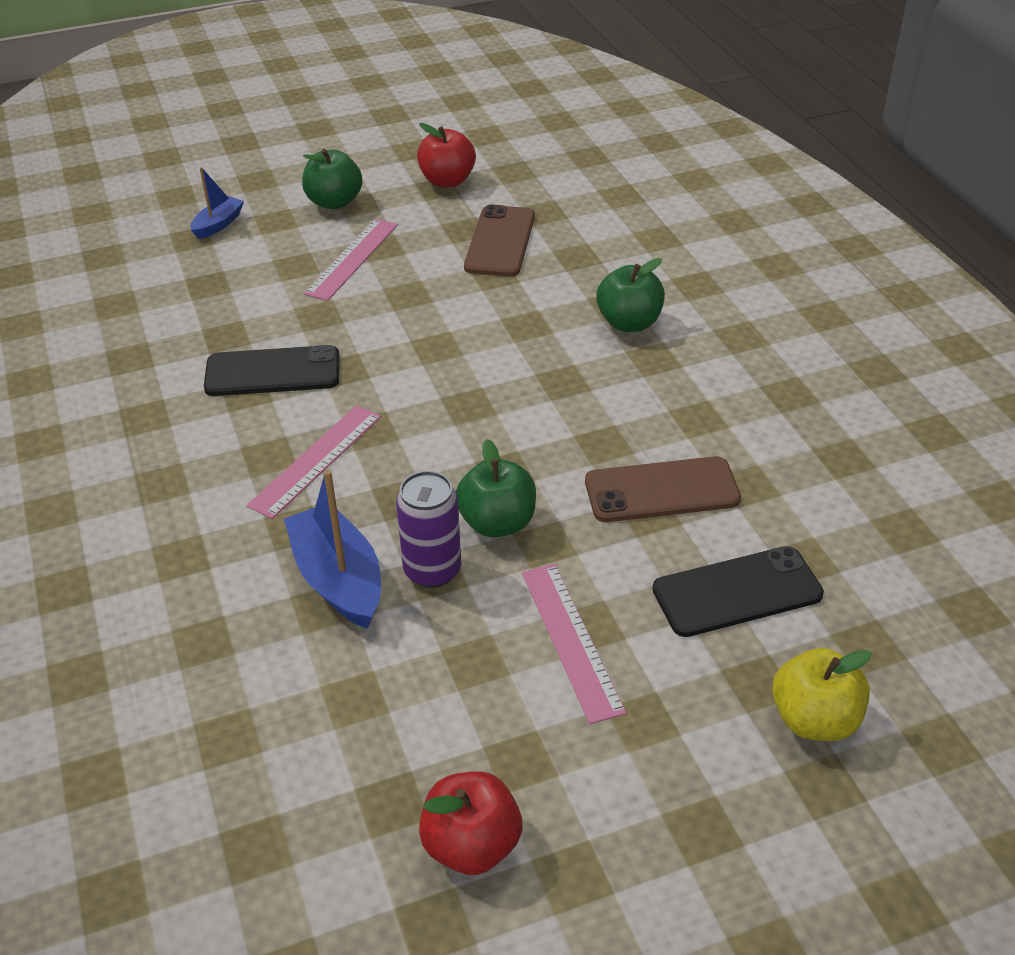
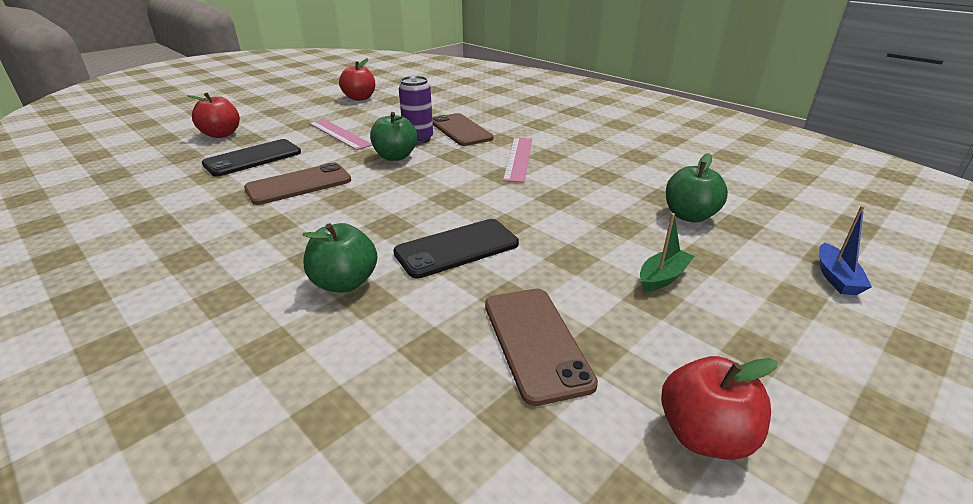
camera: 155 degrees right, 10 degrees down
(273, 372) = (600, 187): black phone -> black phone (457, 248)
(334, 202) = (783, 342): green apple -> green apple (689, 216)
(338, 579) = (460, 130): blue boat -> brown phone
(352, 259) = (662, 277): pink ruler -> green boat
(814, 719) = (221, 134): yellow apple -> red apple

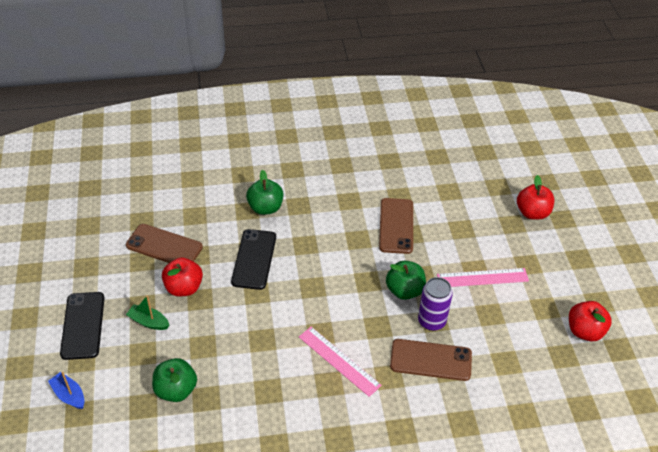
camera: 125 degrees right, 15 degrees up
(253, 158) = (463, 217): black phone -> black phone (83, 325)
(662, 277) = (149, 322): green boat -> green boat turned 120 degrees clockwise
(704, 435) = (81, 260): red apple -> red apple (184, 288)

